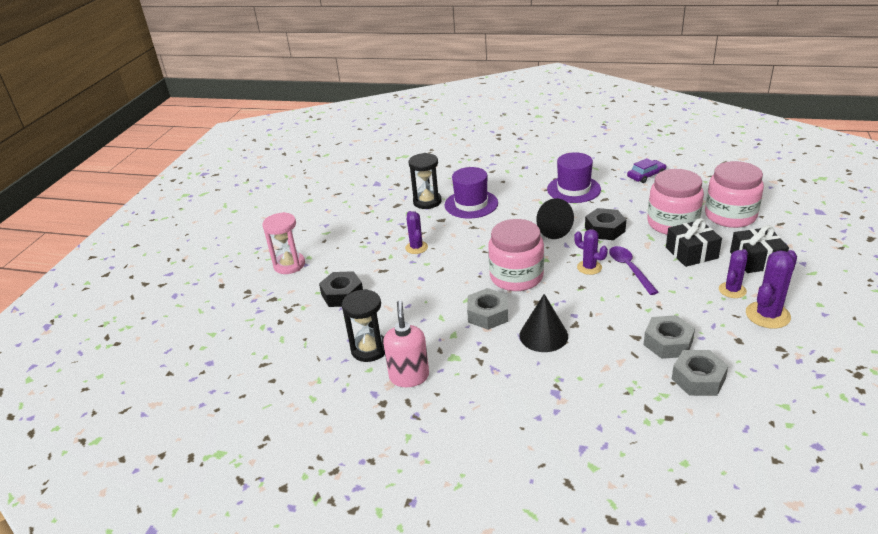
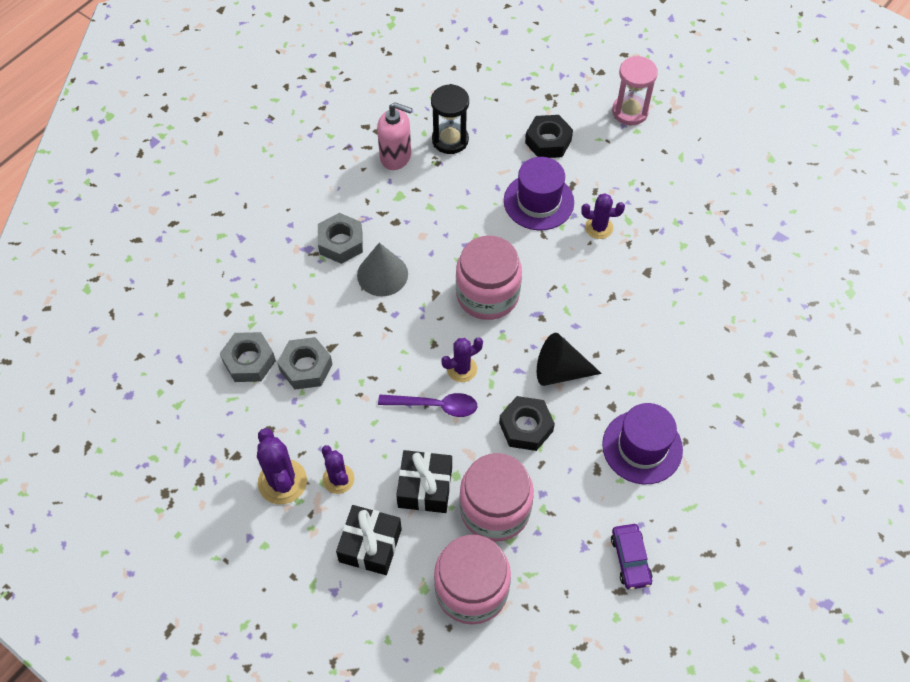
camera: 110 degrees right, 25 degrees up
(427, 202) = (700, 273): black hourglass -> none
(471, 204) = (667, 316): purple hat -> purple hat (538, 201)
(488, 314) = (441, 244): grey nut -> grey nut (341, 243)
(543, 335) = (382, 274): black cone -> grey cone

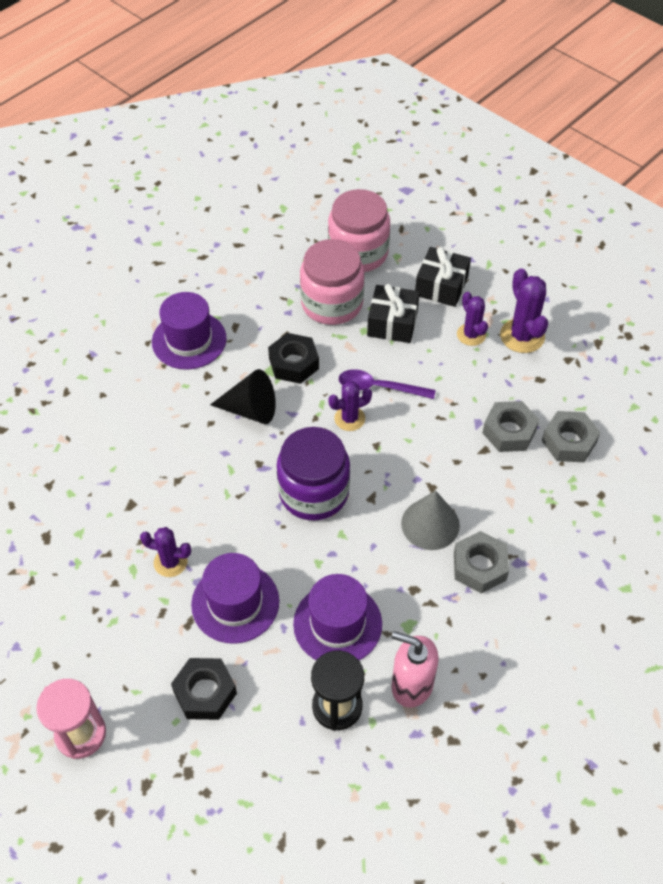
camera: 175 degrees left, 5 degrees down
(455, 192) = (337, 624): none -> purple hat
(487, 294) = (314, 492): pink jar -> purple jar
(630, 559) = (224, 263): purple car -> none

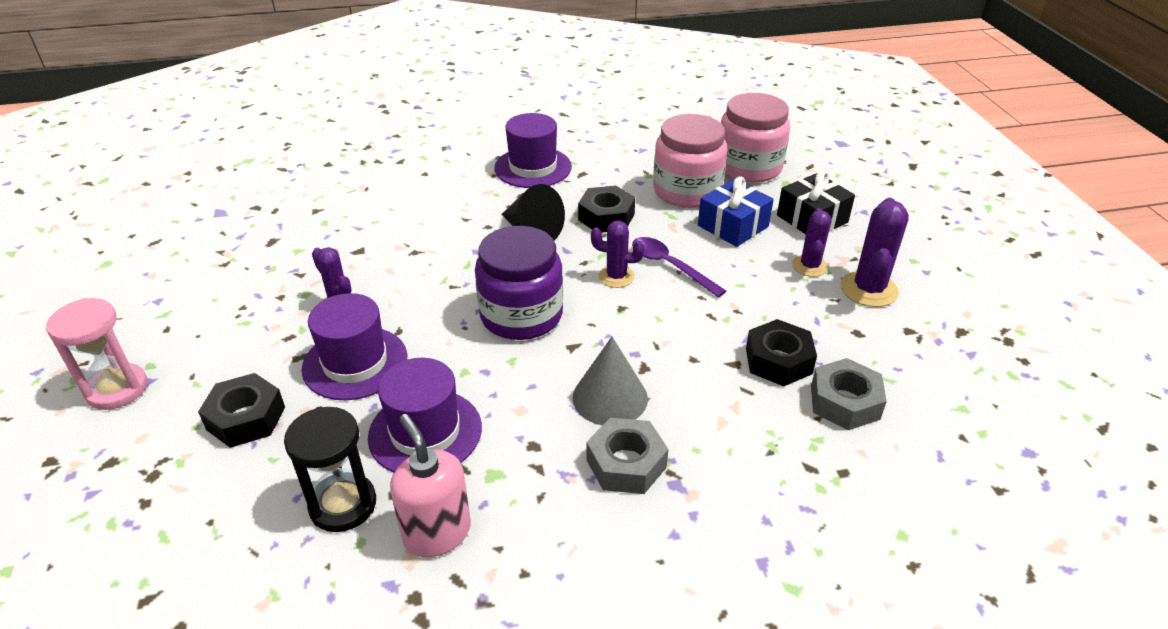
camera: 35 degrees right, 15 degrees down
(392, 323) = (733, 226): black gift -> blue gift
(509, 431) = (778, 361): grey nut -> black nut

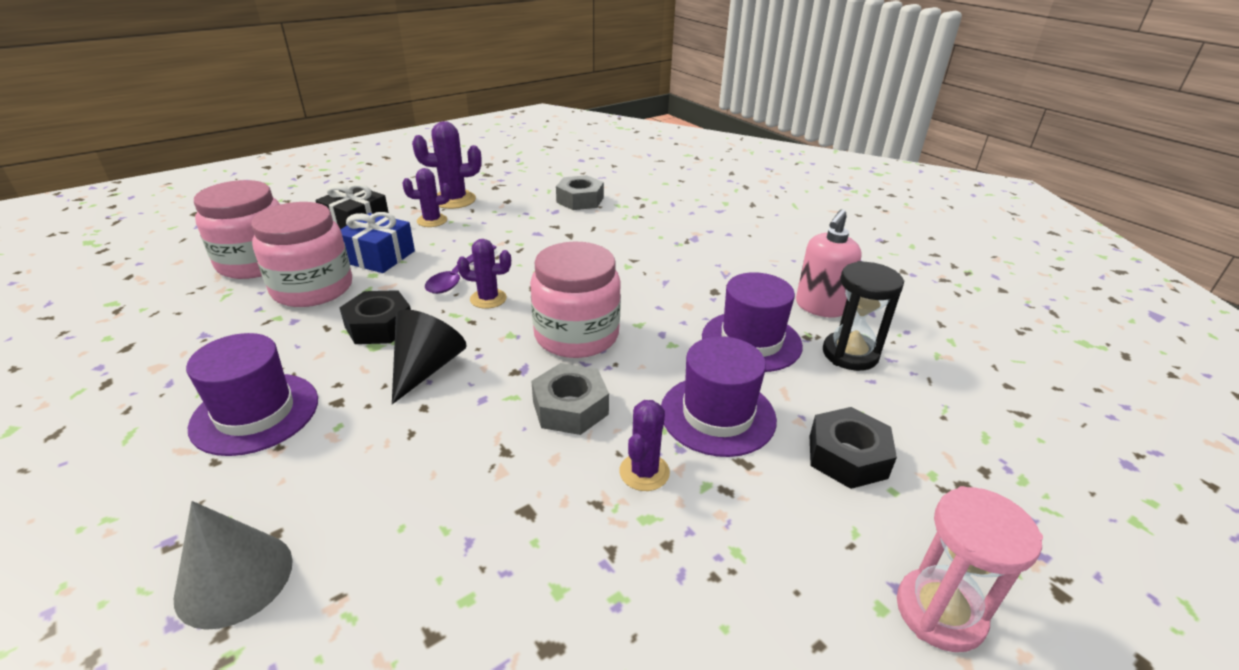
camera: 115 degrees left, 5 degrees down
(521, 315) = (576, 335): purple jar -> pink jar
(610, 397) = (642, 272): grey cone -> grey cone (234, 578)
(616, 276) = (488, 299): purple cactus -> purple cactus turned 75 degrees counterclockwise
(626, 464) = (695, 255): grey nut -> grey nut (570, 408)
(778, 361) = (555, 221): black nut -> none

